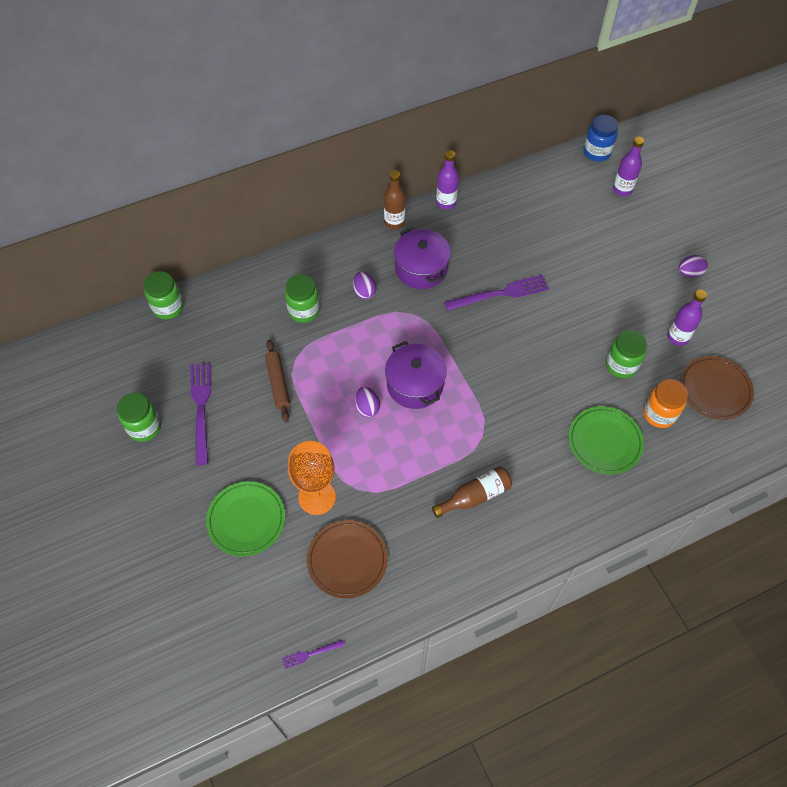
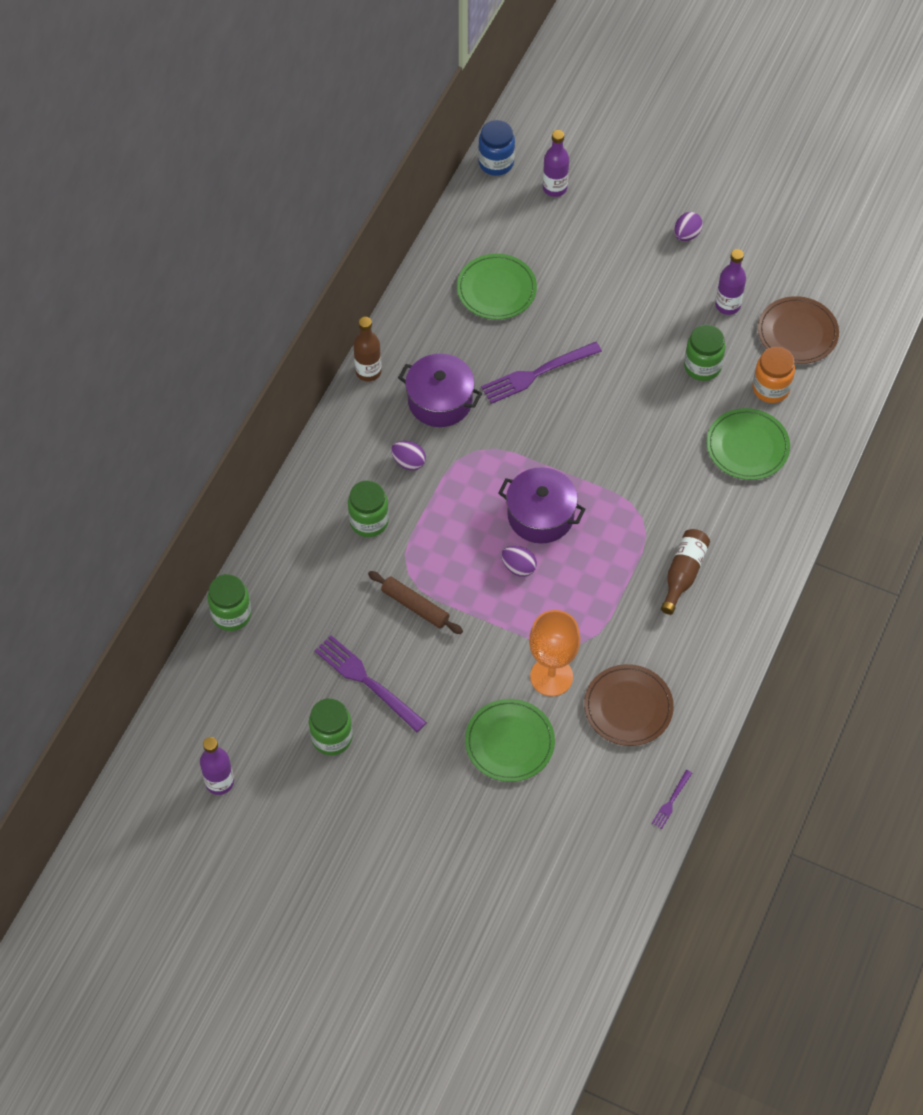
camera: 40 degrees left, 0 degrees up
(446, 202) = (399, 316): purple bottle -> purple bottle (219, 782)
(500, 293) = (537, 373): purple fork -> purple fork turned 150 degrees counterclockwise
(524, 225) = (496, 289): none -> green plate

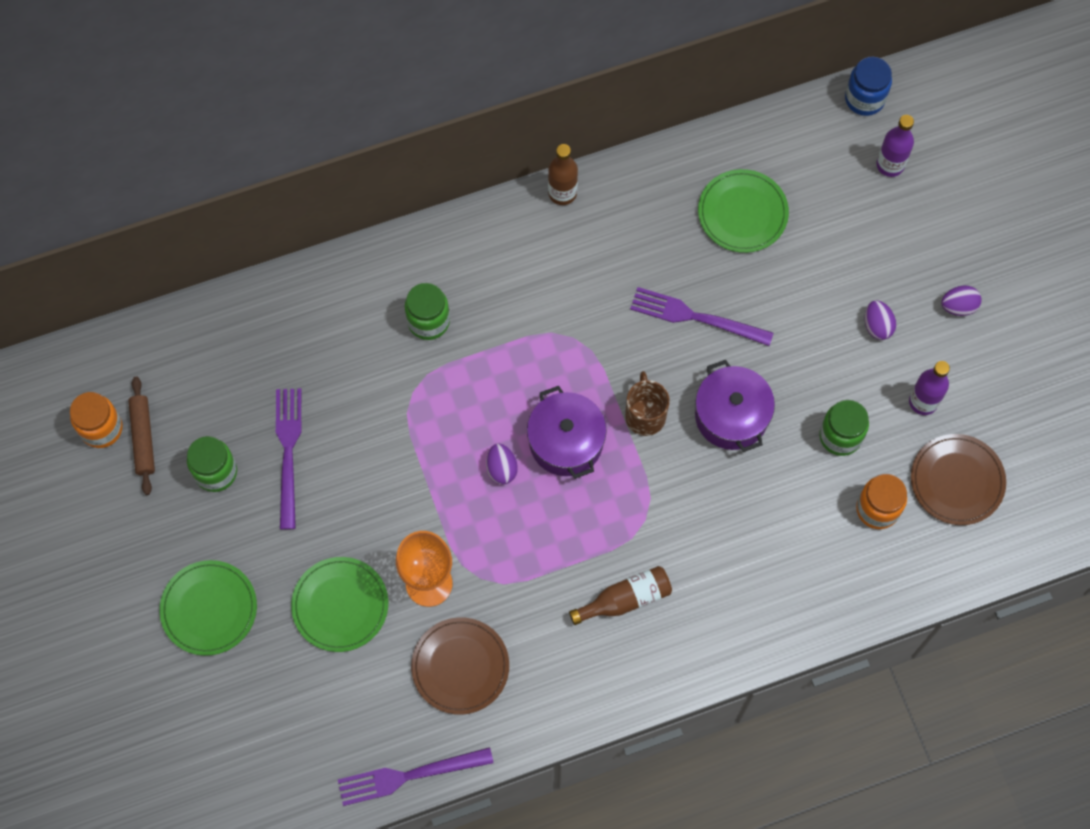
camera: 45 degrees right, 10 degrees up
(219, 782) = (101, 428): purple bottle -> orange jar
(231, 614) = (248, 302): green jar -> none
(408, 462) = (511, 300): purple egg -> purple egg (877, 326)
(415, 606) = (388, 425): brown rolling pin -> brown rolling pin (143, 438)
(440, 401) = (592, 270): purple pot -> purple pot (731, 415)
(572, 457) = (645, 415): none -> brown mug
(671, 801) = (409, 775): purple fork -> purple fork, size x2.08
(747, 446) = (800, 541): green plate -> green plate (209, 609)

